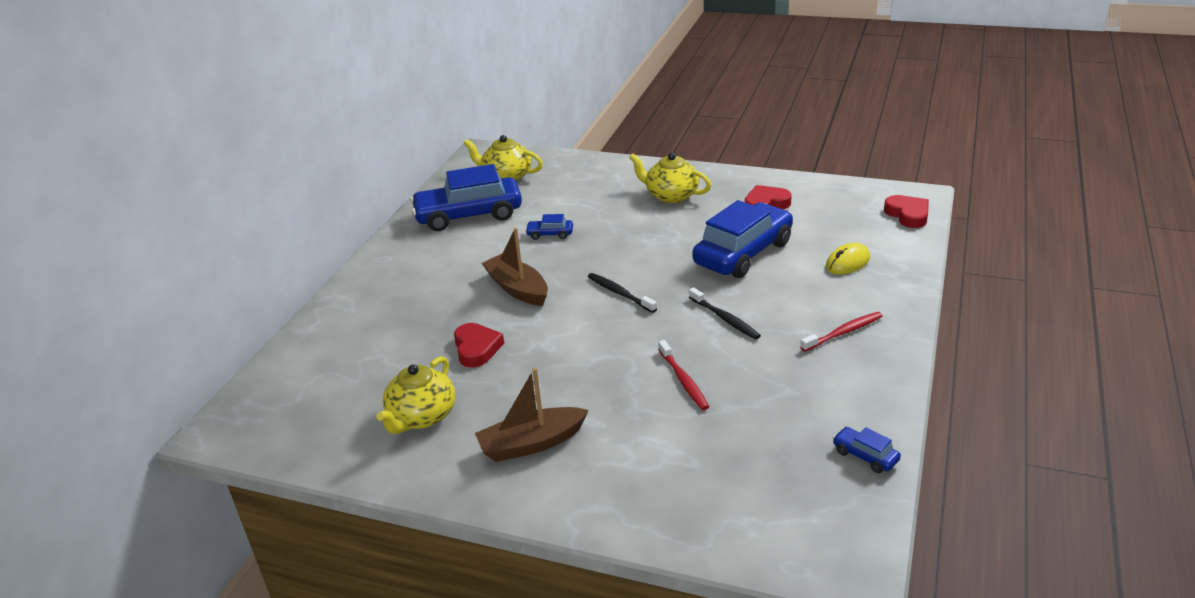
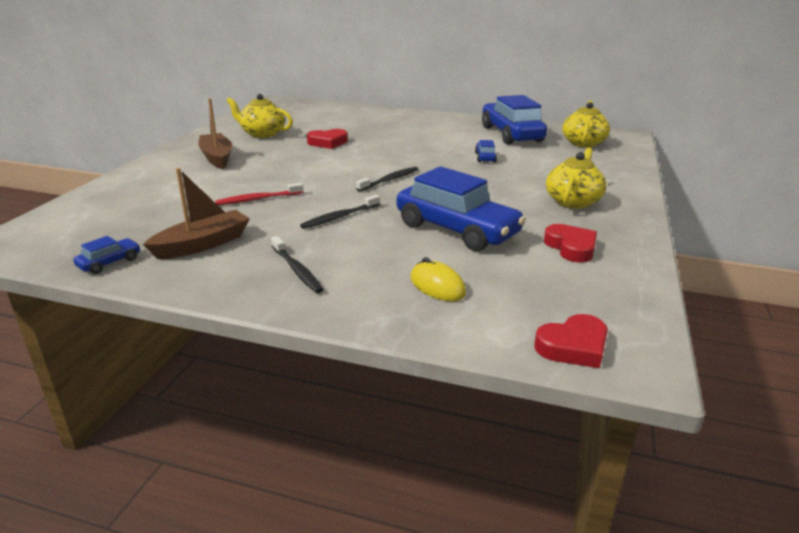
camera: 85 degrees right, 5 degrees down
(517, 289) = (401, 150): brown boat -> brown boat (202, 244)
(843, 332) = (297, 270): red toothbrush -> black toothbrush

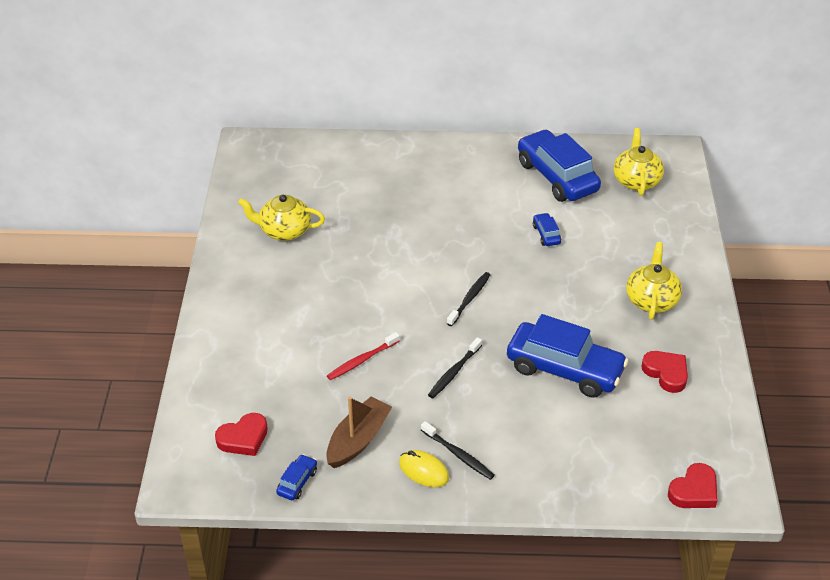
camera: 15 degrees left, 15 degrees up
(217, 157) = (269, 293): brown boat -> none
(328, 142) = (368, 235): red heart -> red heart (243, 438)
(437, 286) = (577, 448): yellow mouse -> yellow mouse (423, 471)

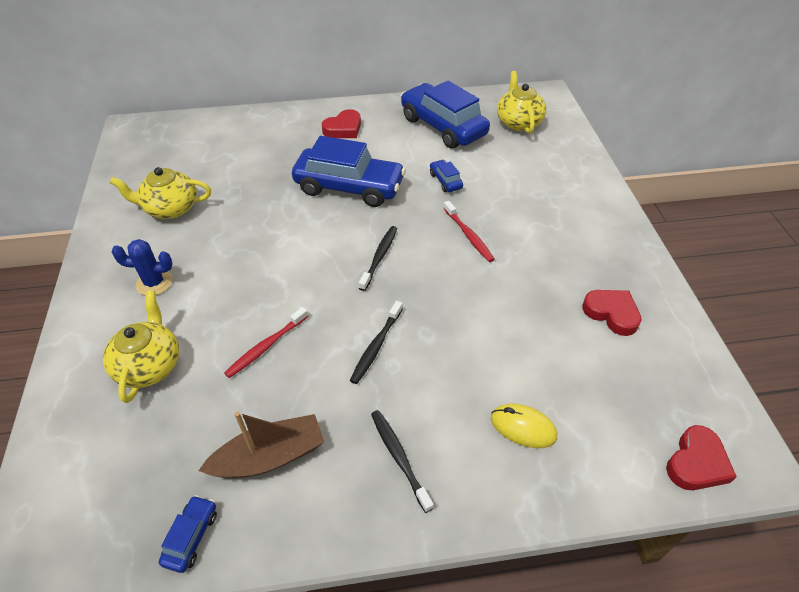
camera: 10 degrees left, 5 degrees up
(243, 438) = (117, 479): red heart -> red heart (343, 129)
(270, 296) = (154, 282): none -> blue cactus
(358, 440) = (269, 457): brown boat -> brown boat turned 45 degrees clockwise
(423, 471) = (359, 489): yellow mouse -> yellow mouse (523, 427)
(458, 454) = (399, 458): black toothbrush -> black toothbrush turned 150 degrees counterclockwise
(555, 289) = (468, 235): none -> red toothbrush
(564, 369) = (500, 324): blue car -> blue car (349, 187)
(651, 300) = (569, 234): yellow teapot -> yellow teapot (149, 365)

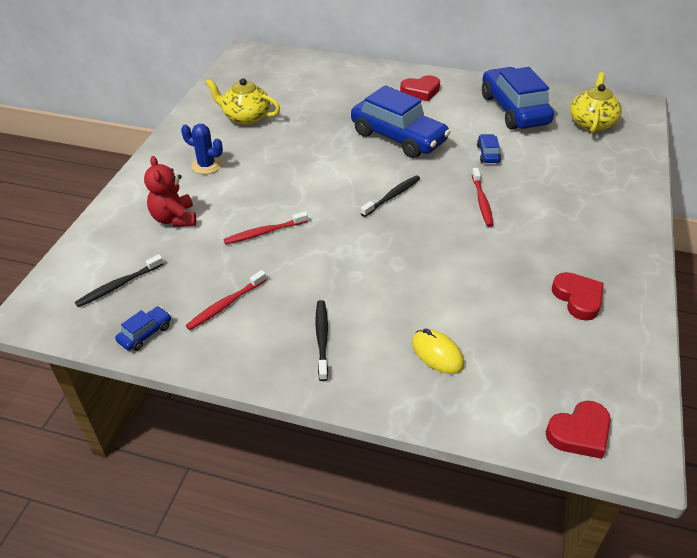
camera: 25 degrees right, 5 degrees down
(149, 365) = (174, 219): yellow teapot -> red teddy bear
(269, 457) = (226, 304): brown boat -> red toothbrush
(376, 346) = (350, 258): black toothbrush -> black toothbrush (119, 285)

